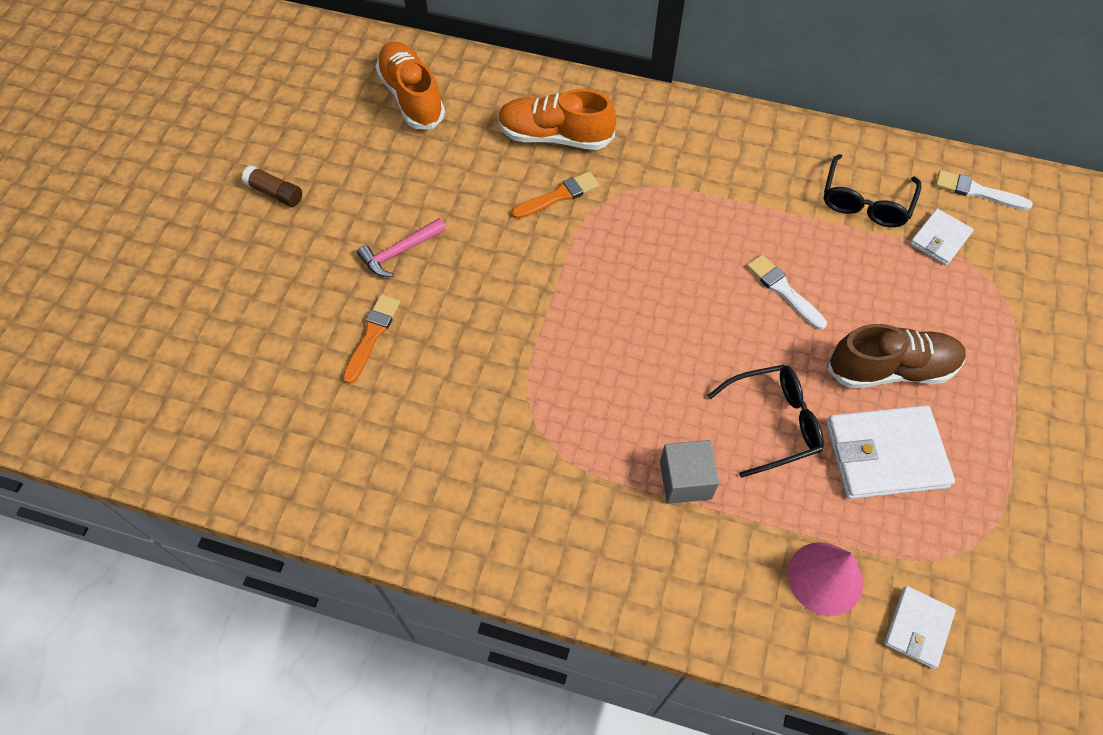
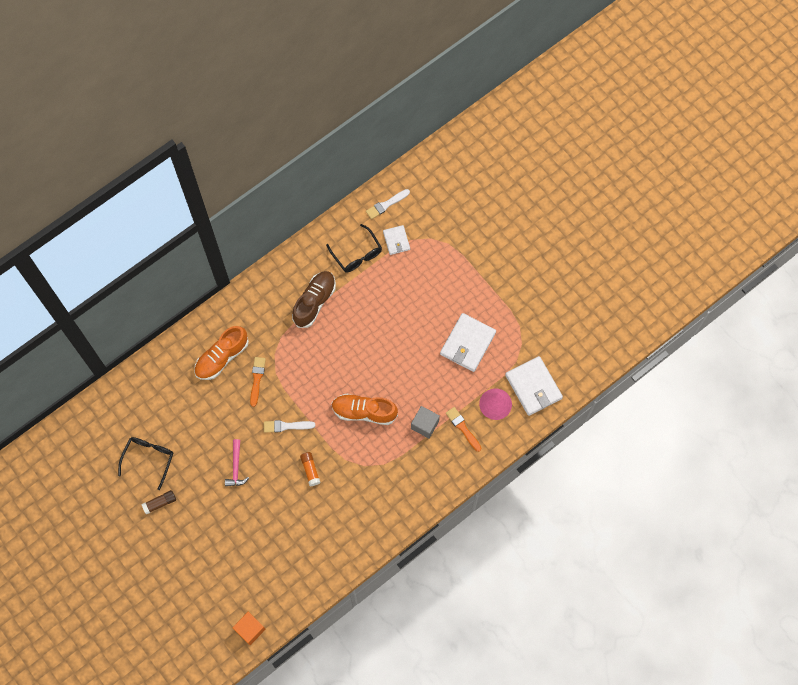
camera: 55 degrees left, 10 degrees up
(132, 436) = (250, 629): none -> orange cube
(372, 335) = (271, 504): orange brush -> orange brush (463, 428)
(412, 97) = (147, 406): orange shoe -> orange shoe (364, 412)
(470, 354) = (310, 470): none -> orange glue stick
(773, 423) = (426, 374): black glasses -> black glasses (149, 459)
(784, 290) = (373, 323): white brush -> white brush (286, 426)
(891, 369) = (436, 311): brown shoe -> brown shoe (314, 302)
(918, 628) = (533, 387): white wallet -> white wallet, size x1.78

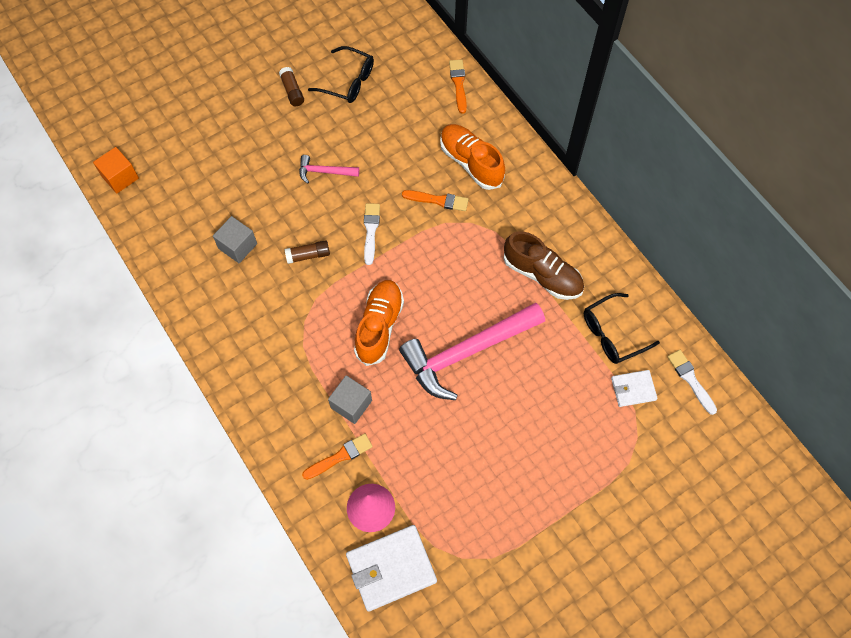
camera: 95 degrees right, 5 degrees down
(148, 372) = (458, 84): none -> orange brush
(306, 524) = (238, 246): none -> grey cube
(310, 470) = (308, 255): orange glue stick -> brown glue stick
(379, 350) = (467, 352): none -> pink hammer
(467, 343) = (468, 476): white wallet -> none

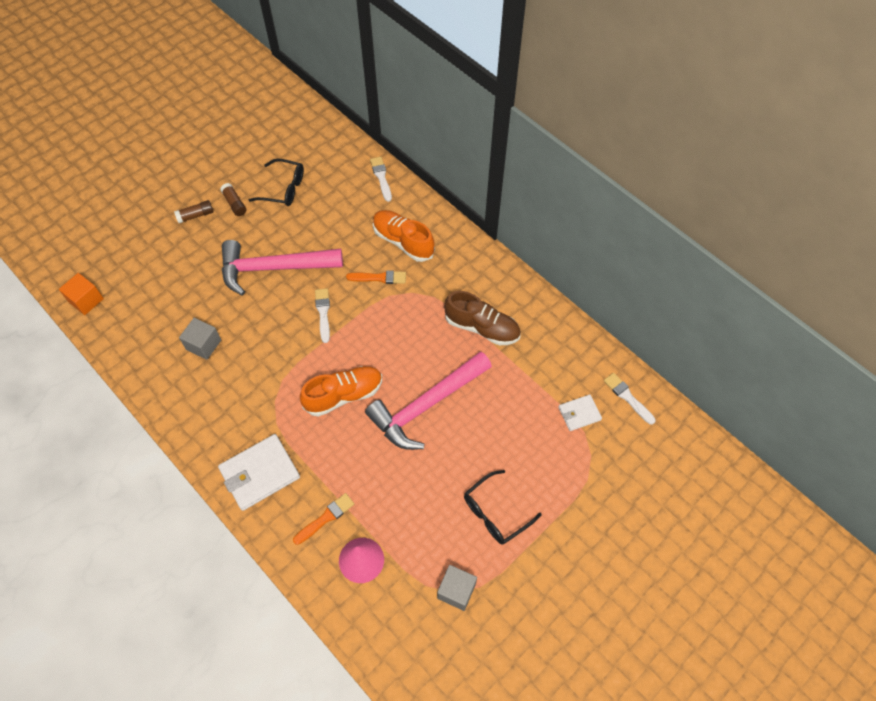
camera: 10 degrees left, 5 degrees down
(308, 255) = (269, 343): brown glue stick -> brown glue stick (195, 215)
(324, 172) = (274, 268): pink hammer -> pink hammer, size x2.22
(351, 404) = (329, 469): grey cube -> grey cube (456, 590)
(379, 326) = (344, 395): orange shoe -> orange shoe turned 60 degrees clockwise
(391, 568) = (389, 613): white wallet -> white wallet (260, 473)
(458, 84) = (381, 177): orange brush -> white brush
(612, 334) = (552, 369): black glasses -> black glasses (495, 513)

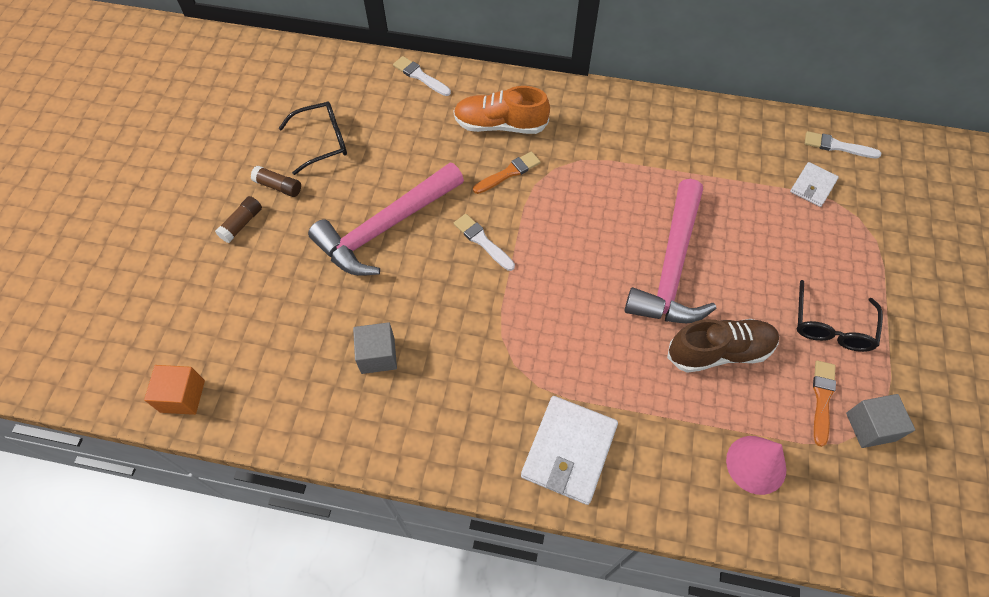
camera: 35 degrees left, 0 degrees up
(325, 518) = (681, 448): orange brush -> orange brush (822, 399)
(344, 395) = (581, 310): orange shoe -> none
(482, 327) = (653, 161): brown shoe -> brown shoe (719, 351)

